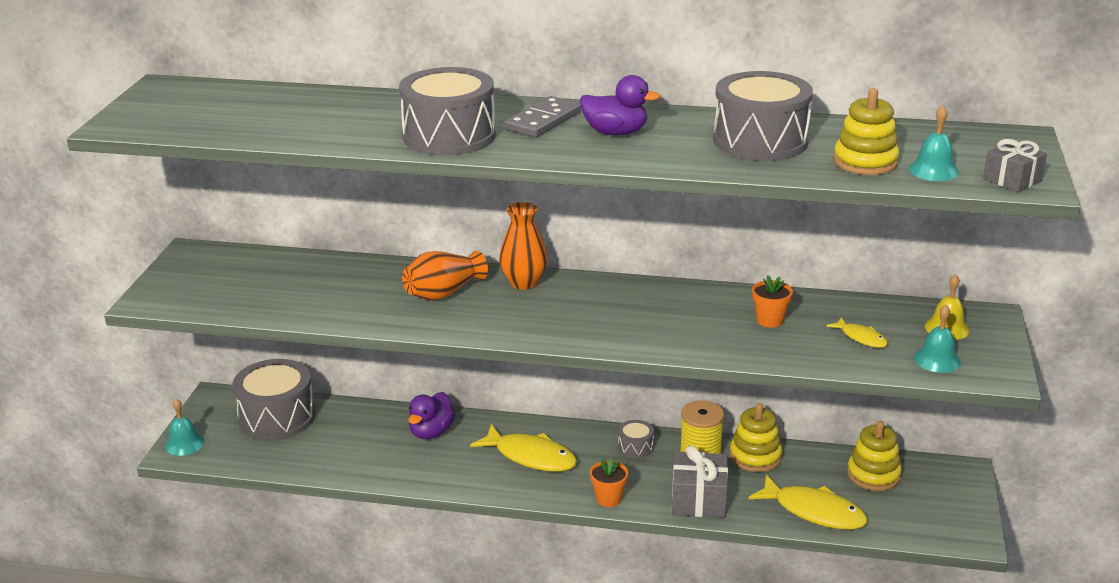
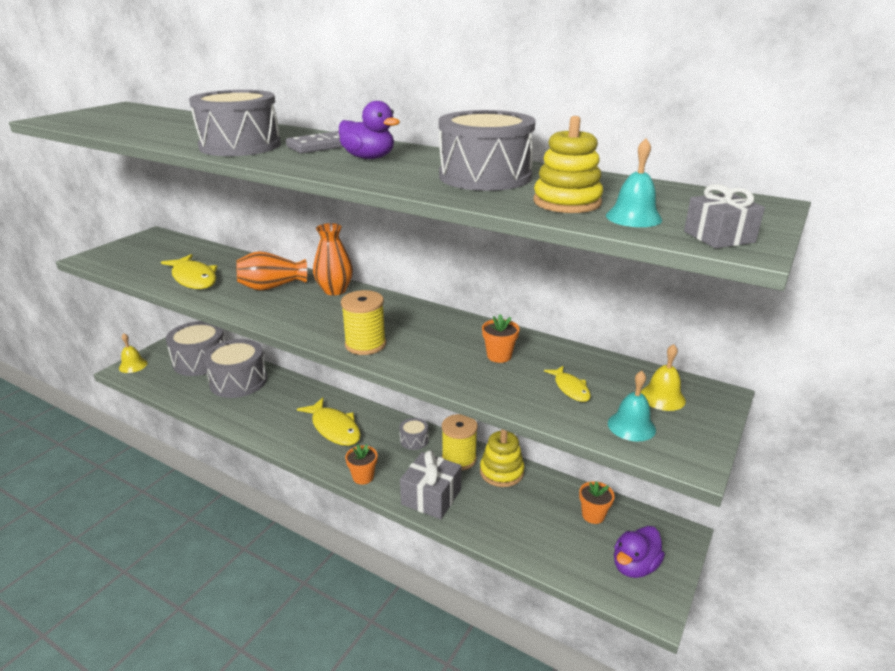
camera: 20 degrees right, 0 degrees up
(184, 444) = (133, 365): turquoise bell -> yellow bell
(356, 431) = (238, 381): none -> grey drum
(431, 432) = (284, 394): purple duck -> purple duck (634, 566)
(623, 337) = (365, 344): none -> yellow spool
(814, 511) = (520, 535): yellow fish -> yellow fish (194, 278)
(873, 475) = (593, 515): yellow stacking toy -> orange flower pot

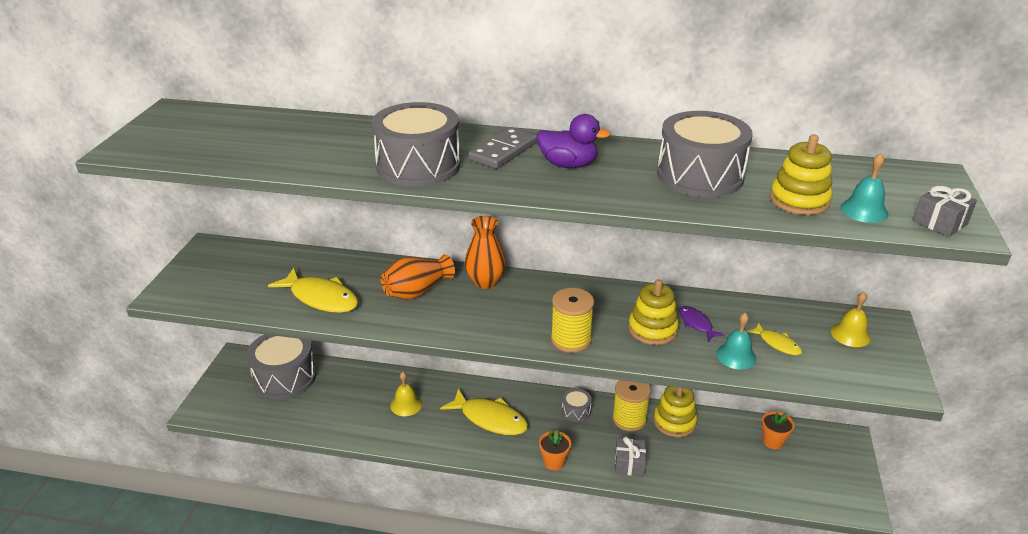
camera: 20 degrees left, 5 degrees up
(133, 365) = (207, 401): yellow bell -> yellow bell (406, 404)
(238, 381) = (348, 391): grey drum -> none
(431, 497) = (629, 464): grey gift -> grey gift, size x0.64
(451, 352) = (652, 329): none -> yellow stacking toy
(499, 356) = (696, 324): orange flower pot -> purple fish
(631, 426) = (846, 368): turquoise bell -> turquoise bell (736, 356)
(634, 566) = (828, 477): purple duck -> none

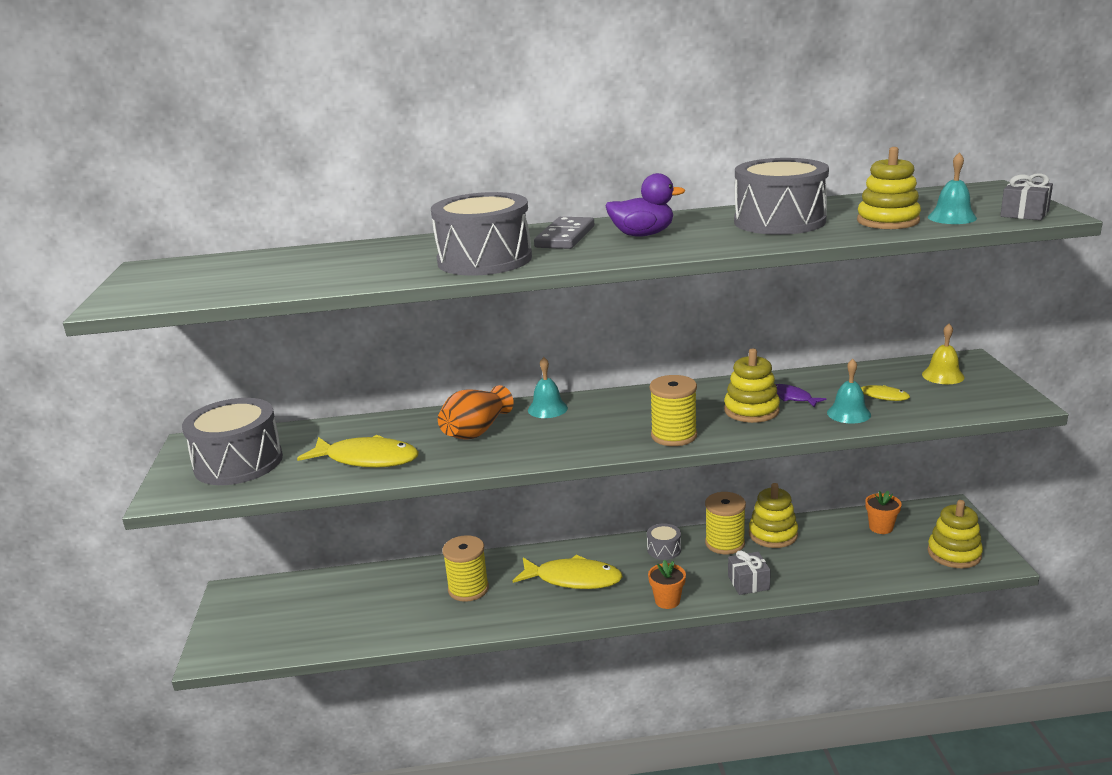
camera: 15 degrees left, 10 degrees down
(285, 377) = (304, 597): grey drum -> grey drum (238, 463)
(406, 404) = (468, 589): yellow bell -> yellow spool
(485, 282) = (547, 409): orange vase -> turquoise bell
(825, 487) = (954, 554): none -> yellow stacking toy

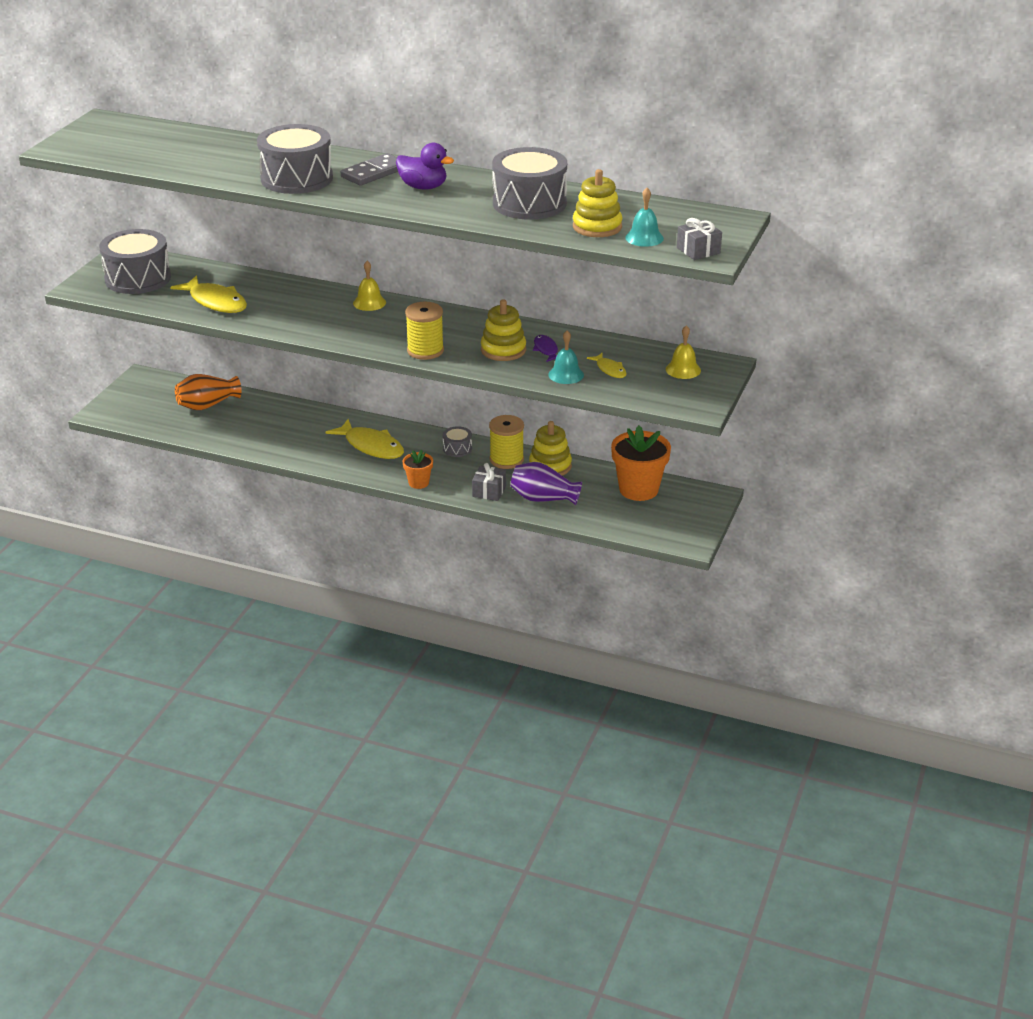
camera: 25 degrees right, 10 degrees up
(468, 589) = (294, 428): yellow spool -> none
(476, 431) = (303, 304): orange vase -> orange vase (207, 405)
(547, 409) = (369, 303): turquoise bell -> yellow bell
(809, 570) = (543, 499): none -> purple vase
(881, 527) = (638, 489): orange flower pot -> orange flower pot, size x1.91
(954, 554) = (666, 526): yellow stacking toy -> none

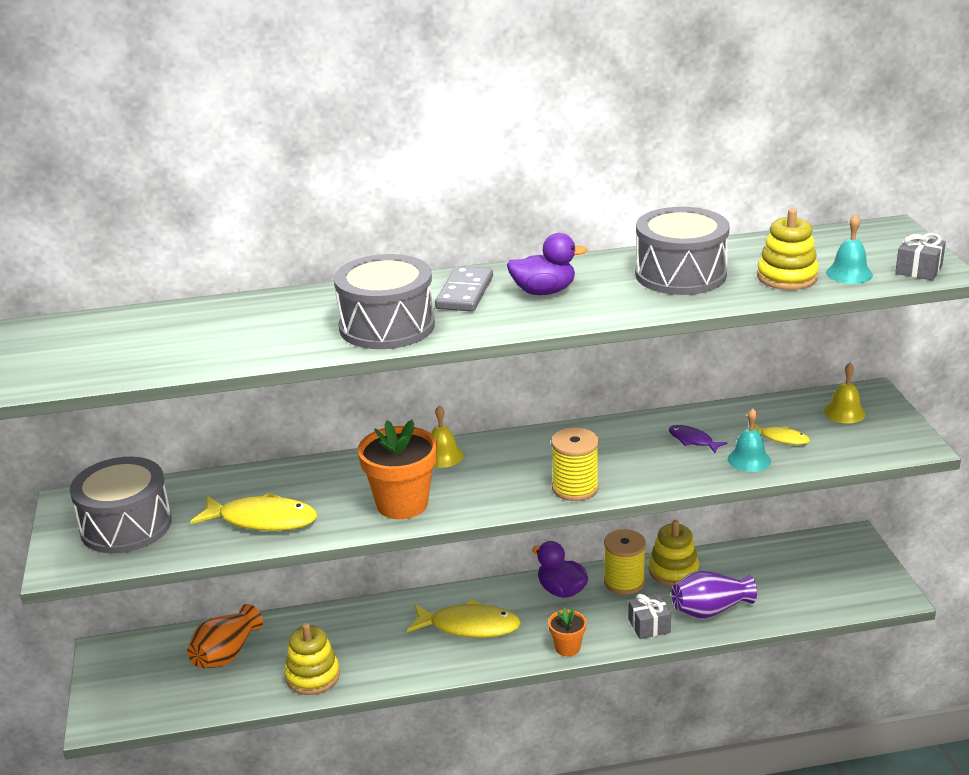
camera: 30 degrees left, 5 degrees down
(457, 449) = (561, 590): grey drum -> purple duck
(503, 350) = (652, 457): yellow stacking toy -> yellow stacking toy (313, 676)
(638, 489) = (783, 560): orange flower pot -> orange flower pot (402, 504)

